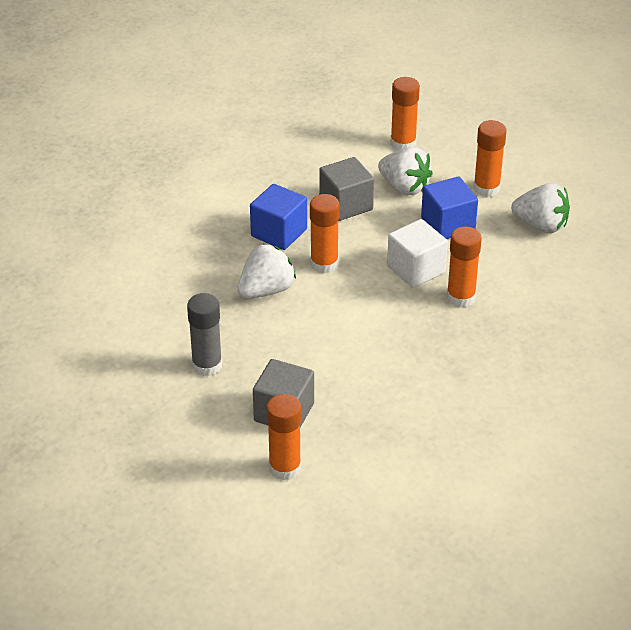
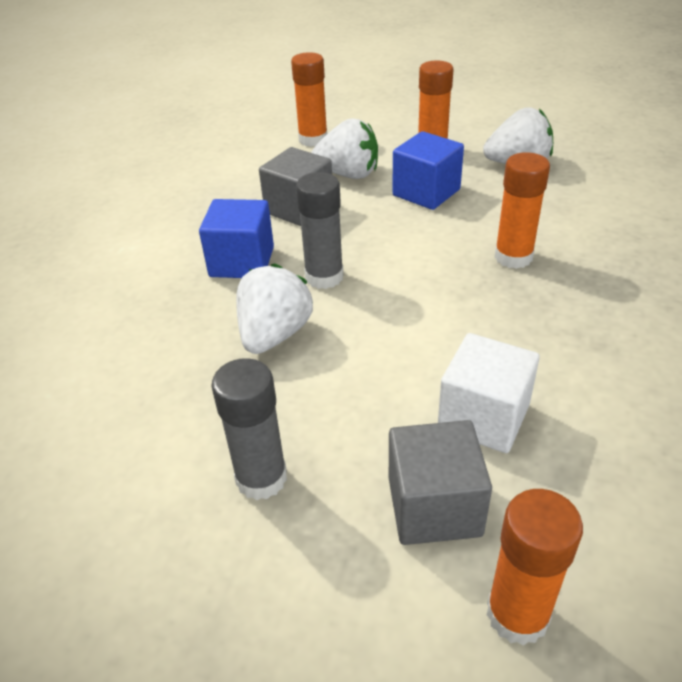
camera: 25 degrees left, 0 degrees up
(324, 264) = (324, 277): orange glue stick -> grey glue stick
(416, 269) = (435, 246): white cube -> white cube (483, 417)

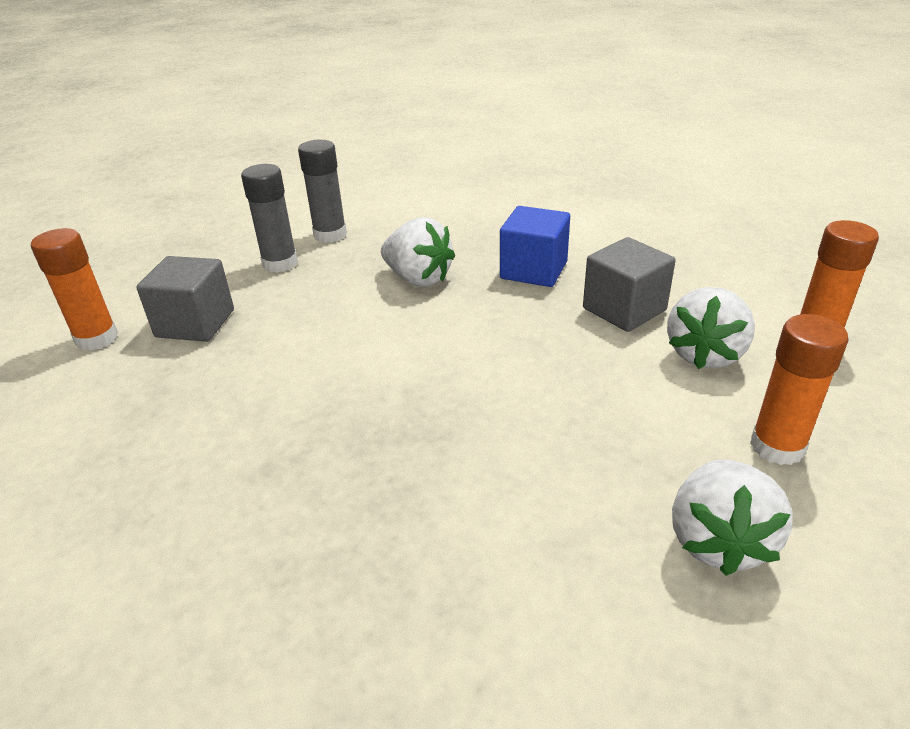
camera: 105 degrees right, 5 degrees down
(324, 277) = (486, 311): grey glue stick -> grey glue stick (330, 235)
(426, 192) = (640, 412): blue cube -> none
(483, 417) = (246, 363): white cube -> none
(513, 257) = (456, 450): orange glue stick -> none

